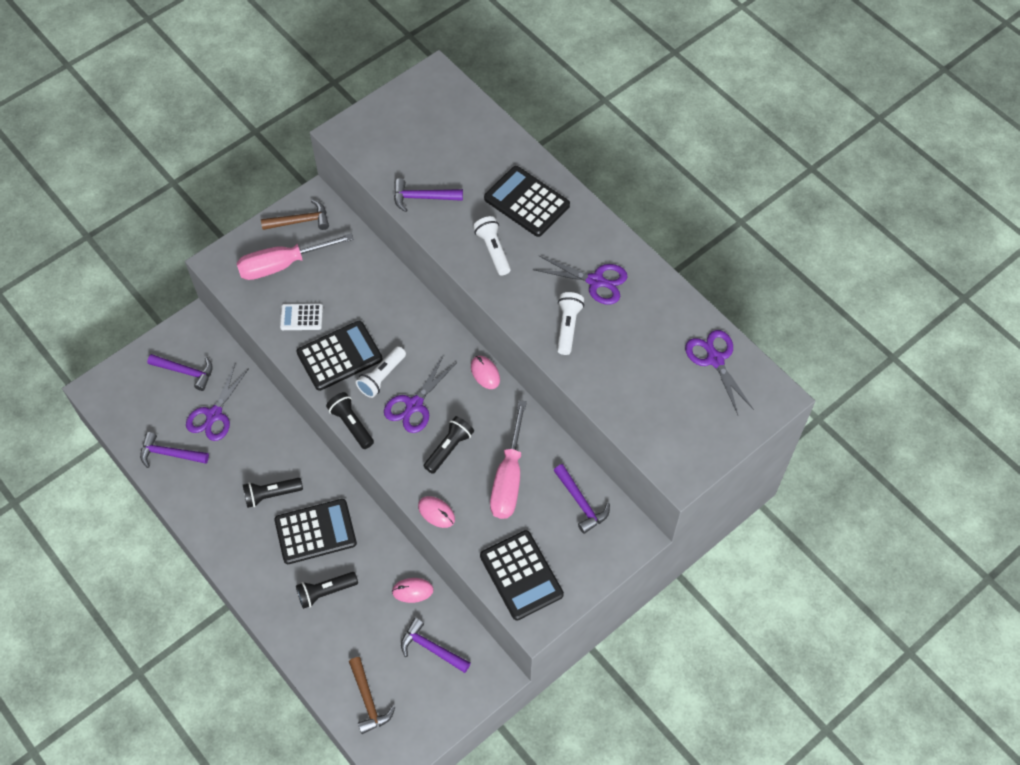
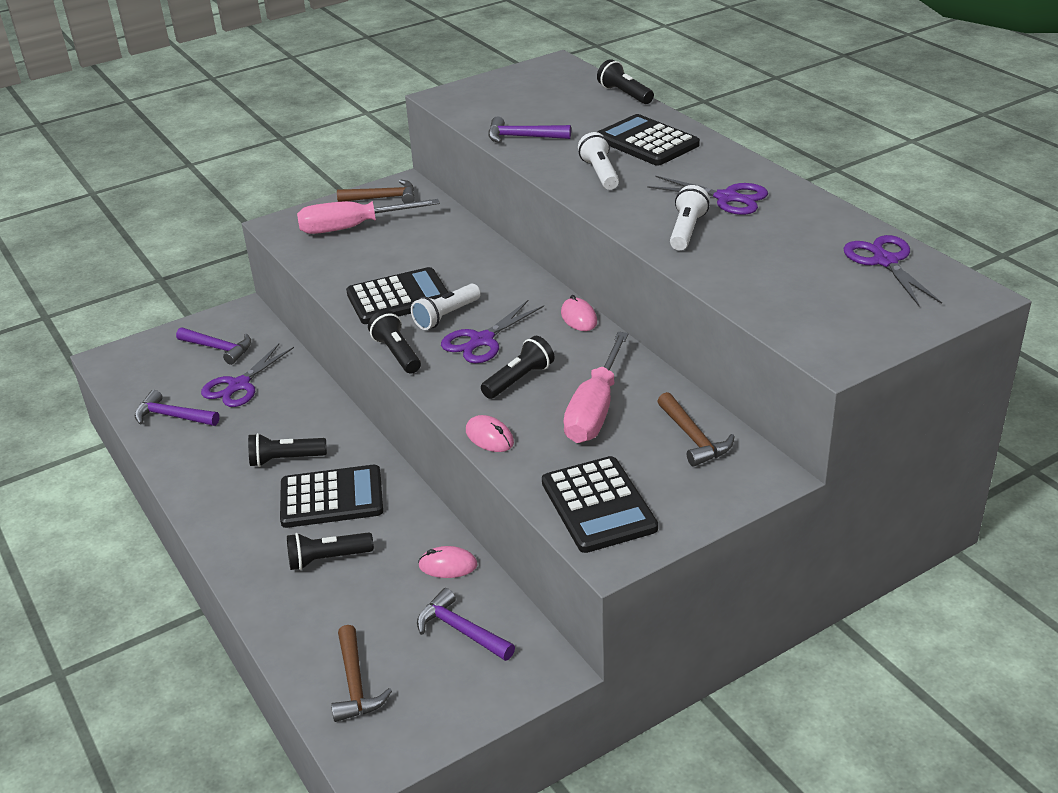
camera: 10 degrees right, 25 degrees down
(301, 317) = (361, 266): white calculator -> none
(501, 127) = (624, 94): none -> black flashlight
(581, 503) = (693, 438): purple hammer -> brown hammer

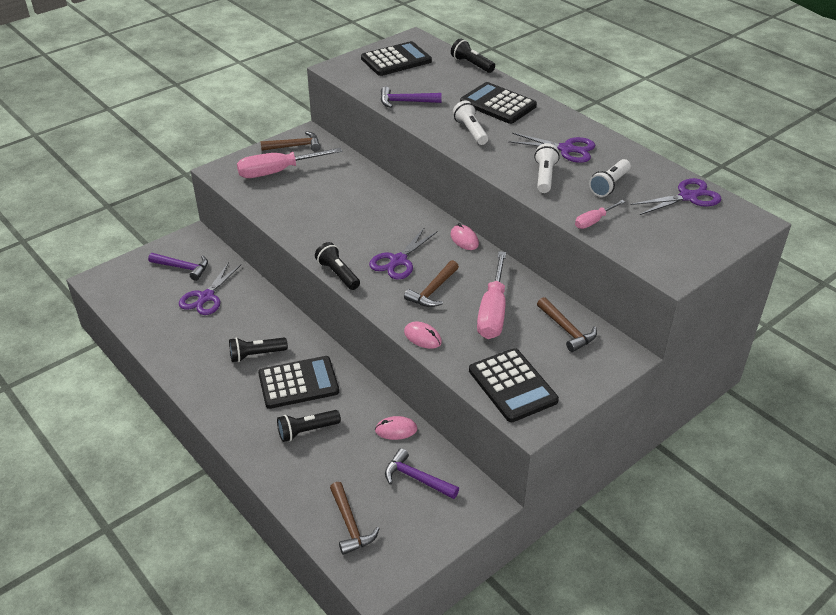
camera: 10 degrees left, 5 degrees up
(172, 416) = (161, 325): purple hammer -> none
(398, 297) = (327, 228): black calculator -> black calculator (396, 60)
(446, 316) = (367, 242): white flashlight -> white flashlight (609, 185)
(519, 379) = (433, 291): black flashlight -> brown hammer
(740, 288) = (593, 221): none -> pink screwdriver
(885, 261) = (688, 197): purple scissors -> purple scissors turned 90 degrees clockwise

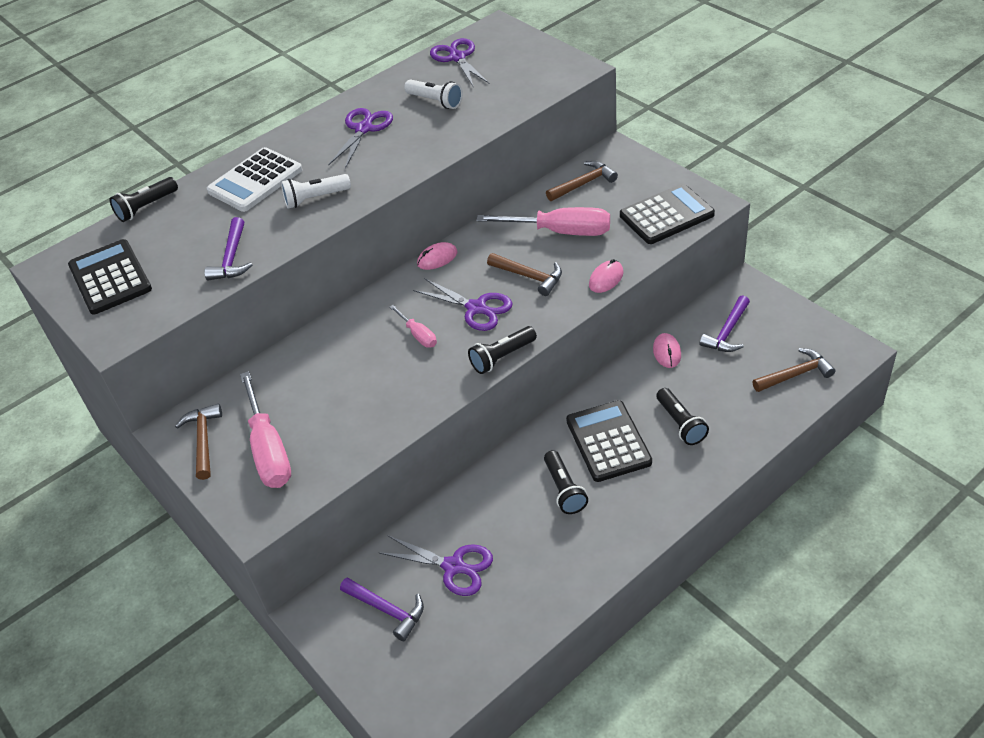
camera: 85 degrees left, 5 degrees up
(183, 268) = (387, 610): purple hammer -> purple hammer turned 105 degrees clockwise
(498, 104) = (255, 181): black calculator -> white calculator
(544, 176) = (417, 142): white flashlight -> none
(593, 221) = (499, 110): pink screwdriver -> pink screwdriver (418, 335)

